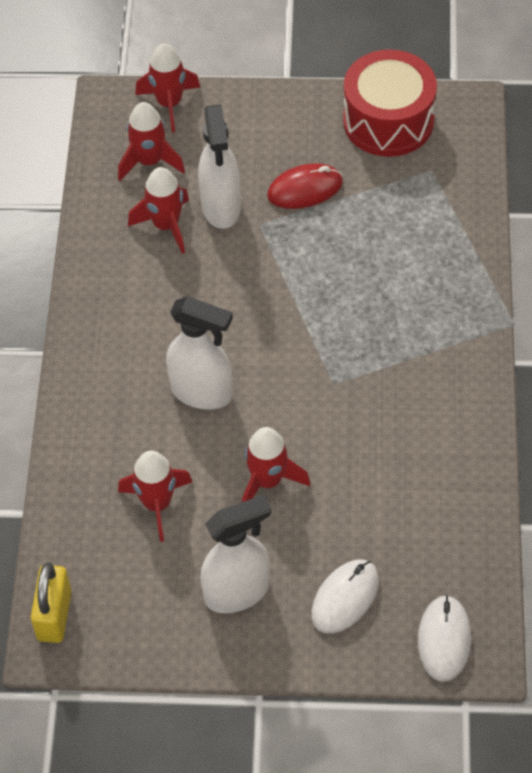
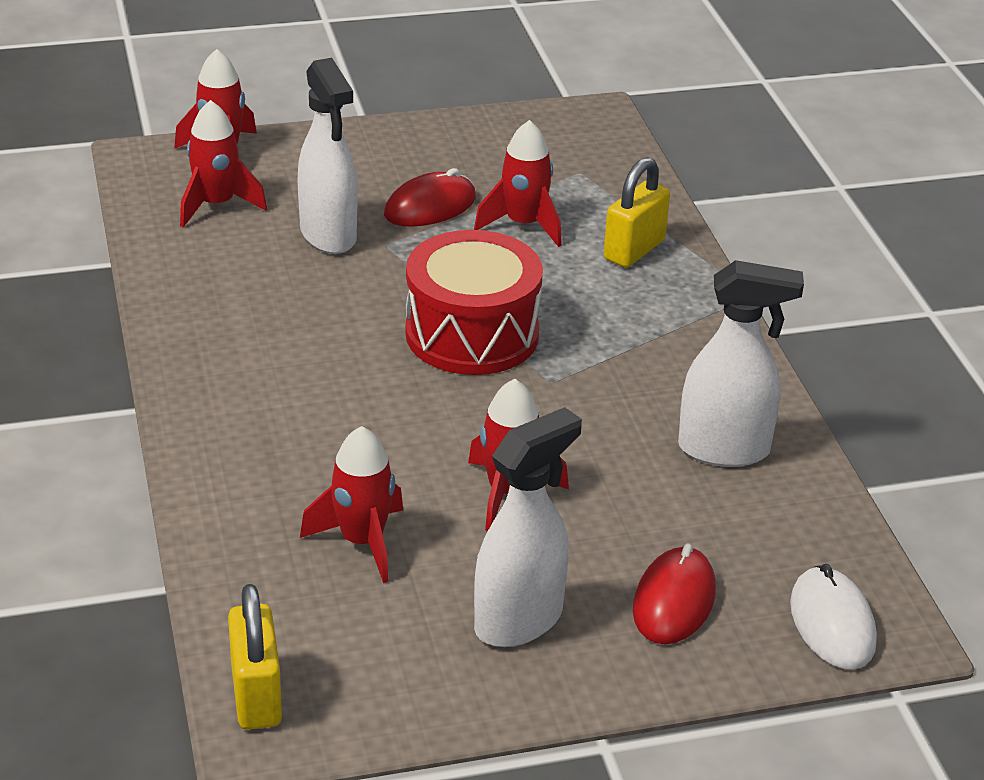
camera: 20 degrees left, 20 degrees down
(166, 226) = (262, 261): red rocket -> red rocket (524, 225)
(202, 392) = (378, 415): white spray bottle -> white spray bottle (725, 450)
(345, 598) = (674, 601): white mouse -> red mouse
(388, 121) = (506, 137): red drum -> red drum (472, 334)
(442, 262) = (634, 250): none -> yellow padlock

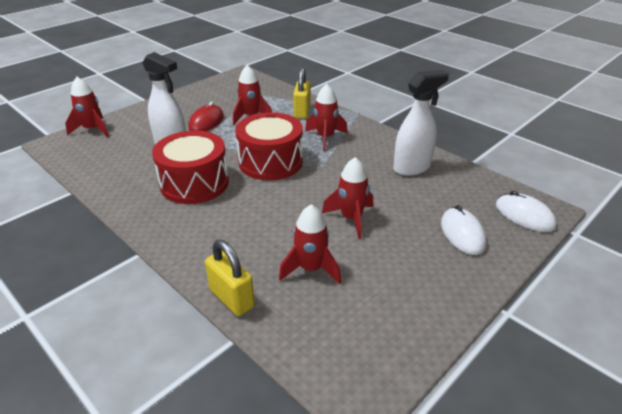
camera: 30 degrees left, 0 degrees up
(217, 205) = (107, 150): red rocket -> red rocket (325, 138)
(256, 695) = (336, 377): yellow padlock -> yellow padlock (232, 298)
(308, 323) = (194, 183): none -> red drum
(519, 620) = (414, 272): white spray bottle -> none
(674, 601) = (462, 234): red mouse -> white mouse

